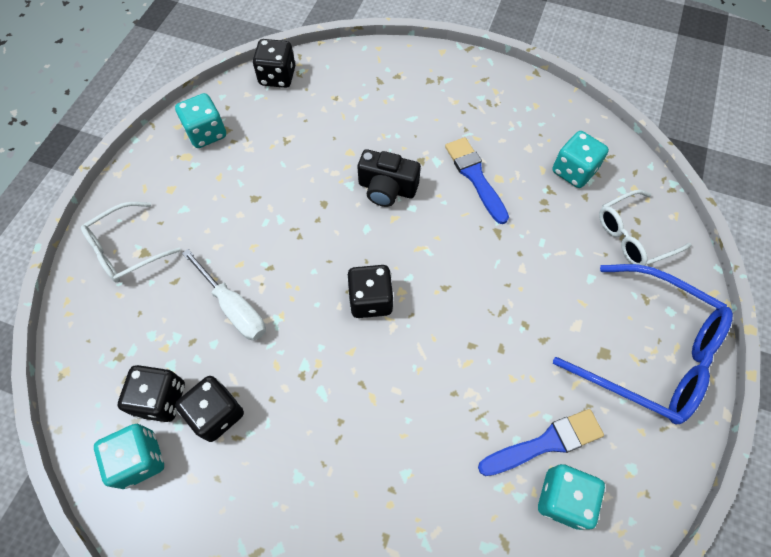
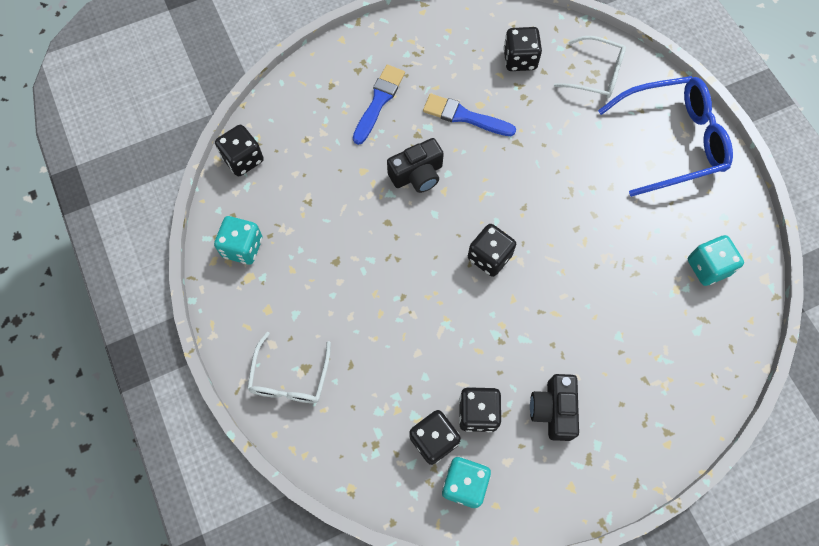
camera: 45 degrees left, 5 degrees up
(234, 307) = (411, 343): white screwdriver -> none
(276, 477) = (553, 410): none -> black camera
(545, 443) = (670, 246): blue brush -> blue brush (379, 101)
(573, 171) = (520, 59): turquoise dice -> black dice
(633, 236) = (596, 74): white glasses -> white glasses turned 90 degrees counterclockwise

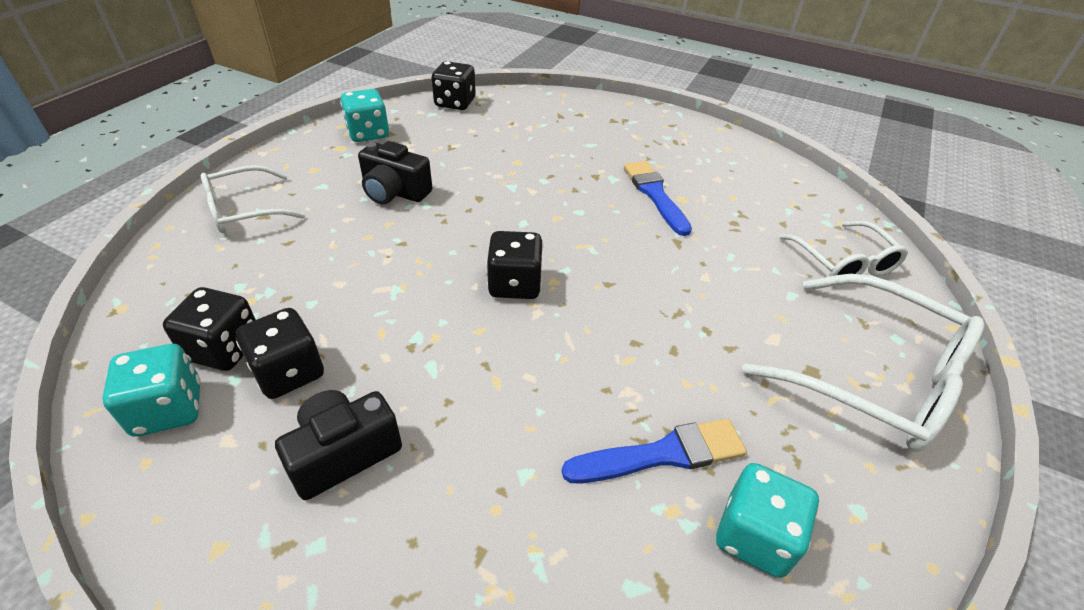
camera: 50 degrees right, 25 degrees down
(379, 101) = (599, 142): blue brush -> blue brush (662, 454)
(417, 175) = (553, 193): black camera -> black camera (394, 192)
(520, 59) = (769, 201): black dice -> none
(671, 141) = (873, 377): blue glasses -> white glasses

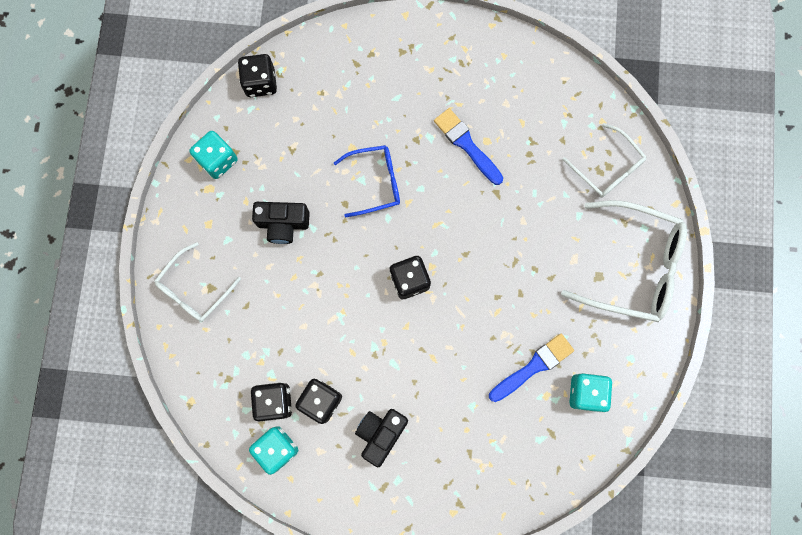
camera: 20 degrees left, 35 degrees up
(526, 192) = (375, 182): none -> blue glasses

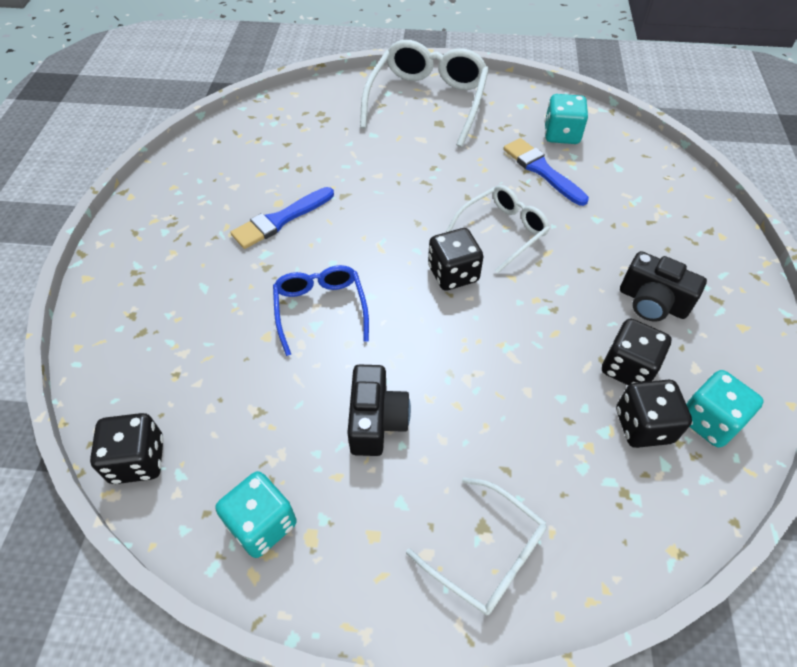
camera: 90 degrees left, 25 degrees down
(607, 168) = (322, 114): white glasses -> white glasses (502, 231)

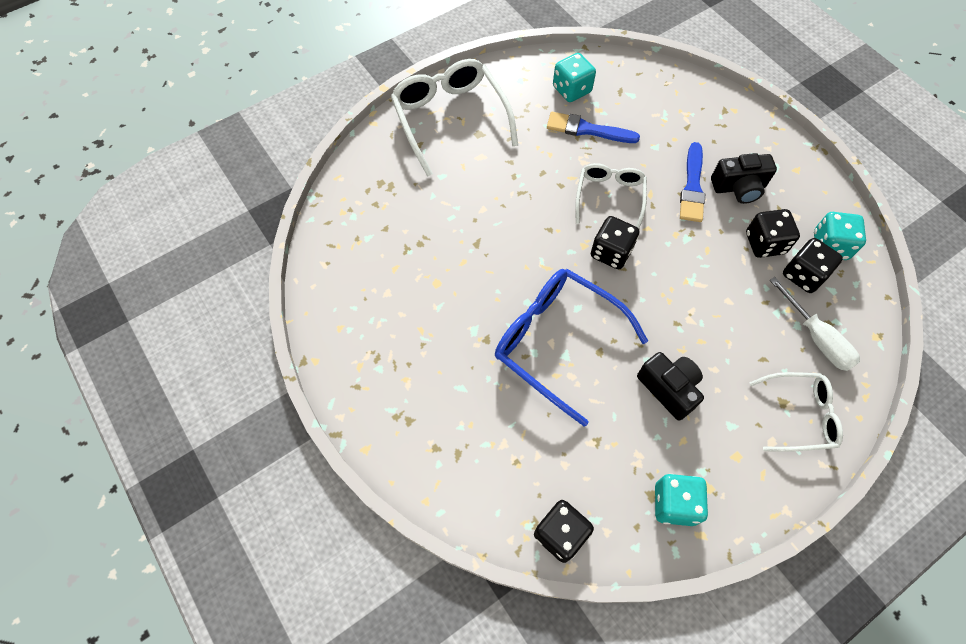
camera: 40 degrees left, 10 degrees up
(280, 220) = (454, 295): blue brush -> blue brush (692, 187)
(320, 309) = (557, 342): blue glasses -> blue glasses, size x1.67
(593, 495) = (816, 338): none -> white screwdriver

